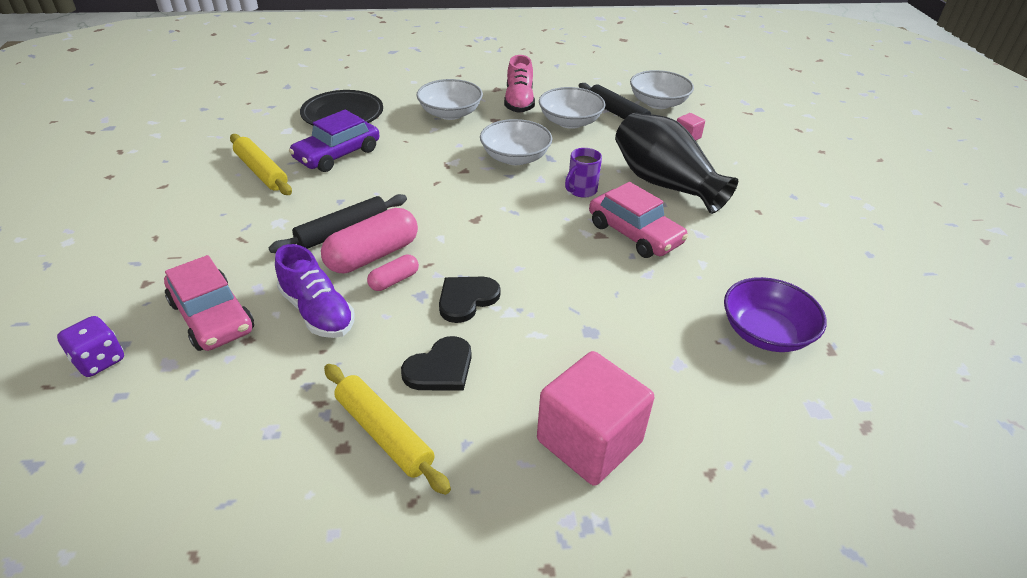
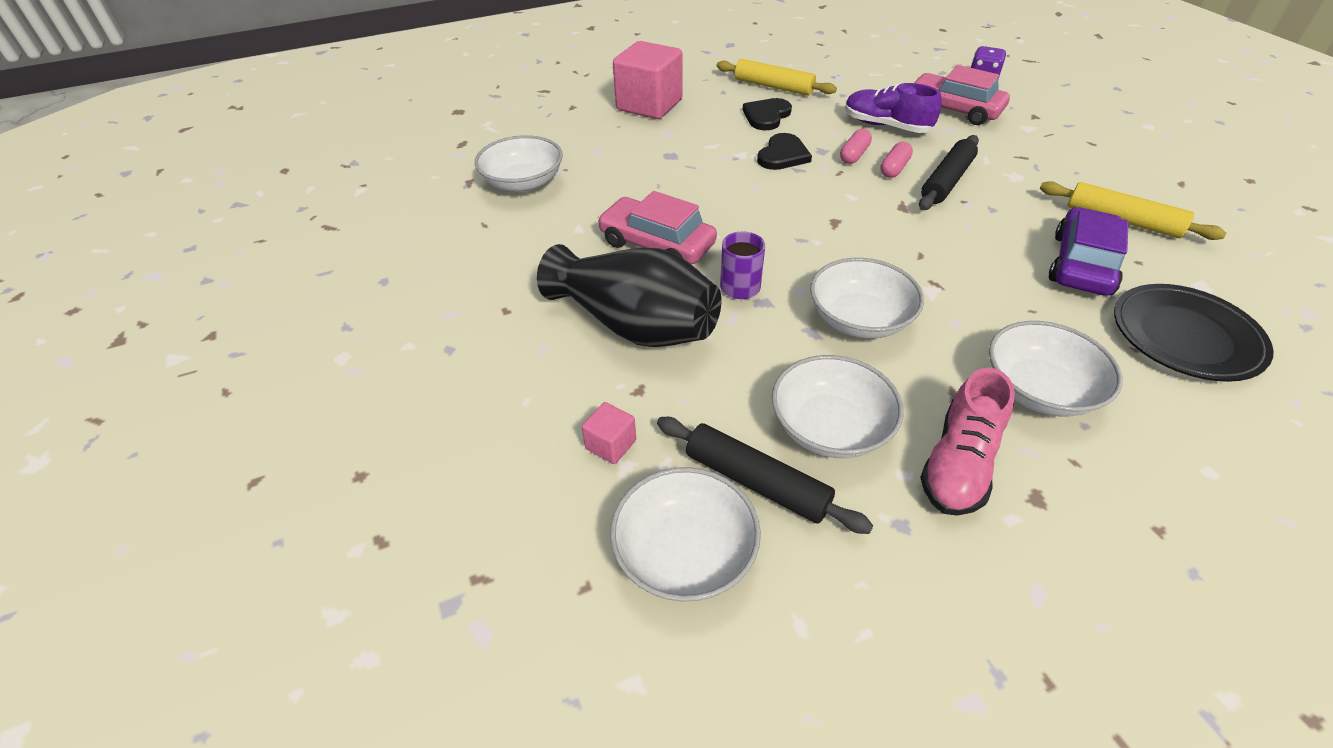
camera: 165 degrees right, 5 degrees up
(373, 255) = (894, 168): pink capsule -> pink capsule, size x0.53
(519, 102) = (959, 463): pink shoe -> pink shoe turned 135 degrees counterclockwise
(765, 332) = (523, 182): purple bowl -> white bowl

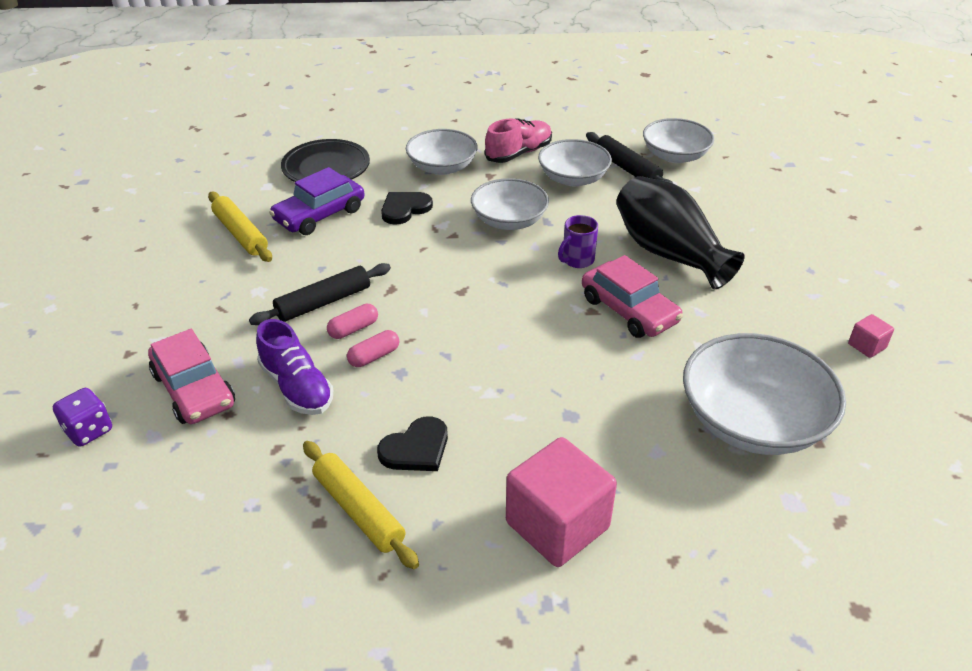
camera: 160 degrees left, 5 degrees down
(523, 182) = (752, 421): white bowl -> white bowl, size x1.54
(611, 444) = (702, 198): pink cube -> pink cube (866, 346)
(783, 155) = (446, 378): black heart -> black heart (404, 209)

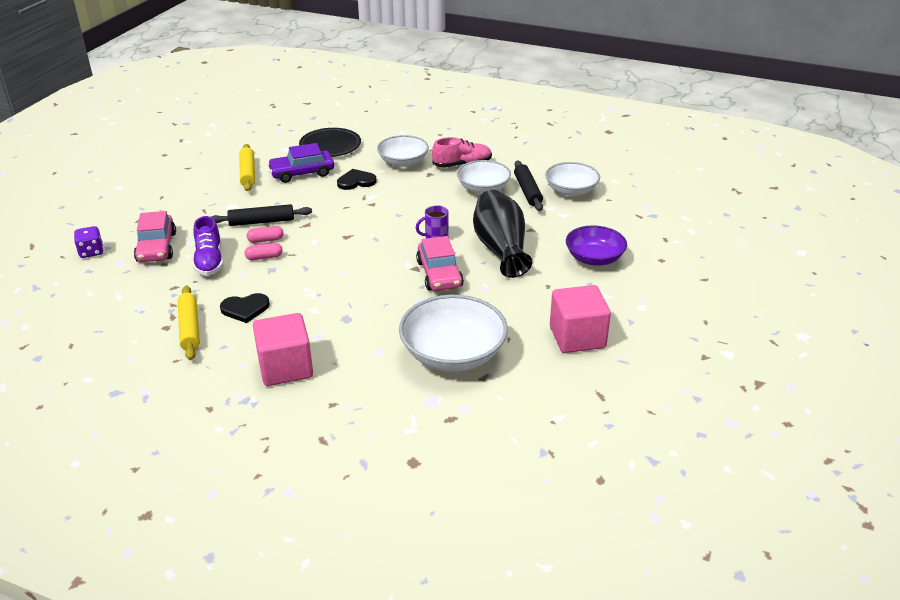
camera: 25 degrees right, 5 degrees down
(509, 221) = (415, 204): white bowl -> none
(783, 235) = (594, 258): none -> purple bowl
(866, 346) = (577, 337): pink cube -> pink cube, size x2.28

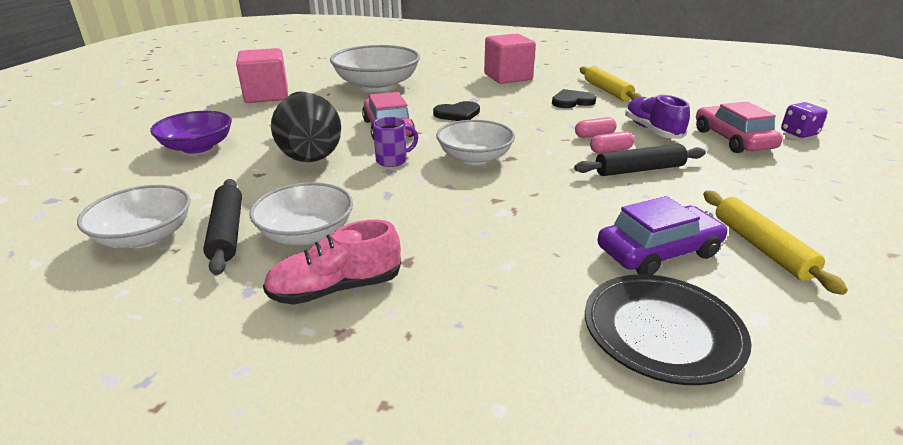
camera: 175 degrees right, 5 degrees down
(356, 181) = (543, 238): black heart -> black heart (458, 114)
(403, 162) = (467, 290): white bowl -> white bowl (474, 158)

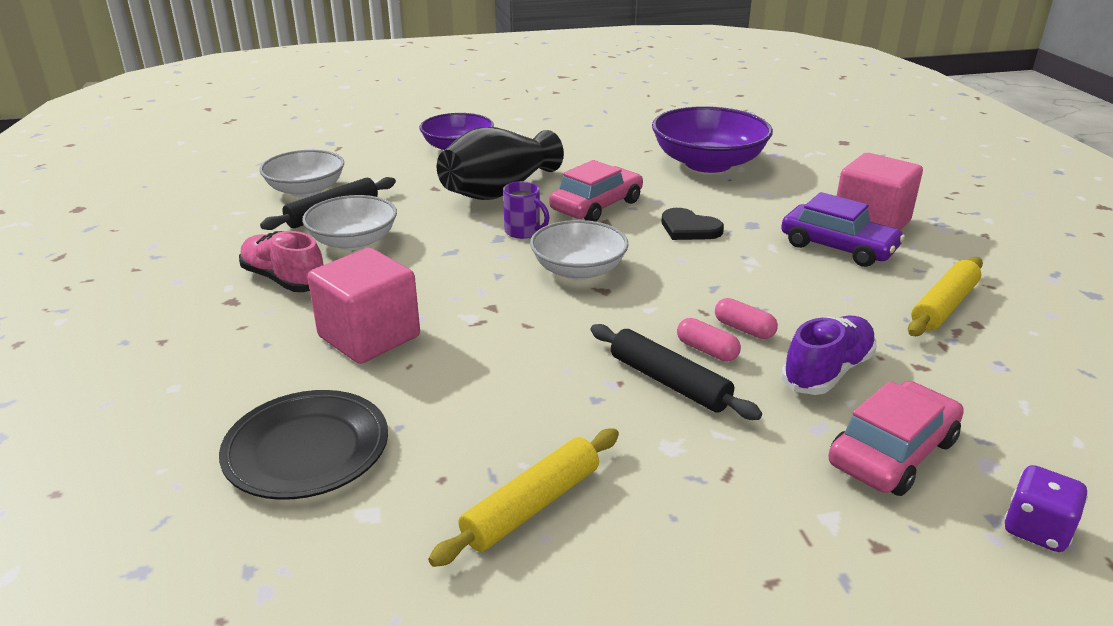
camera: 60 degrees right, 0 degrees up
(267, 95) = (600, 129): pink cube -> pink cube (369, 336)
(377, 85) = (708, 163): white bowl -> purple bowl
(572, 101) = (849, 288): black heart -> none
(658, 252) = (460, 427): purple car -> purple car (838, 247)

